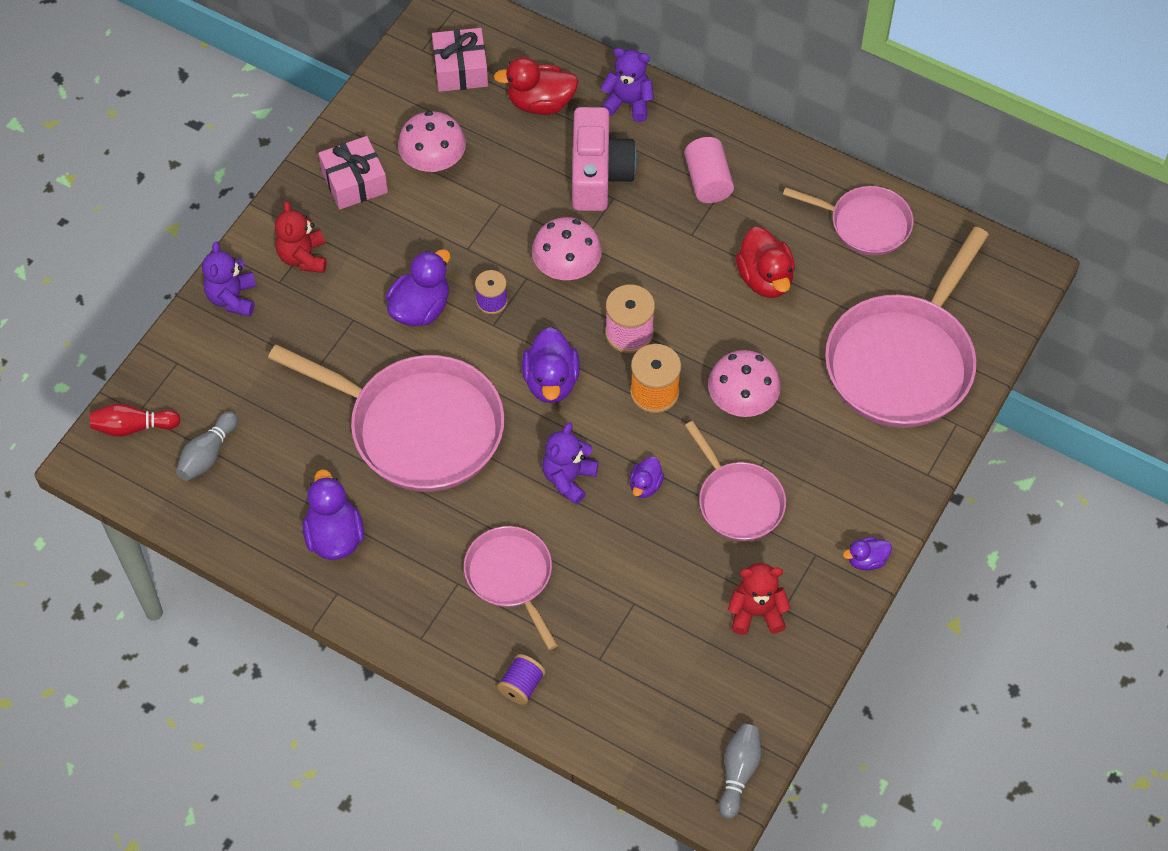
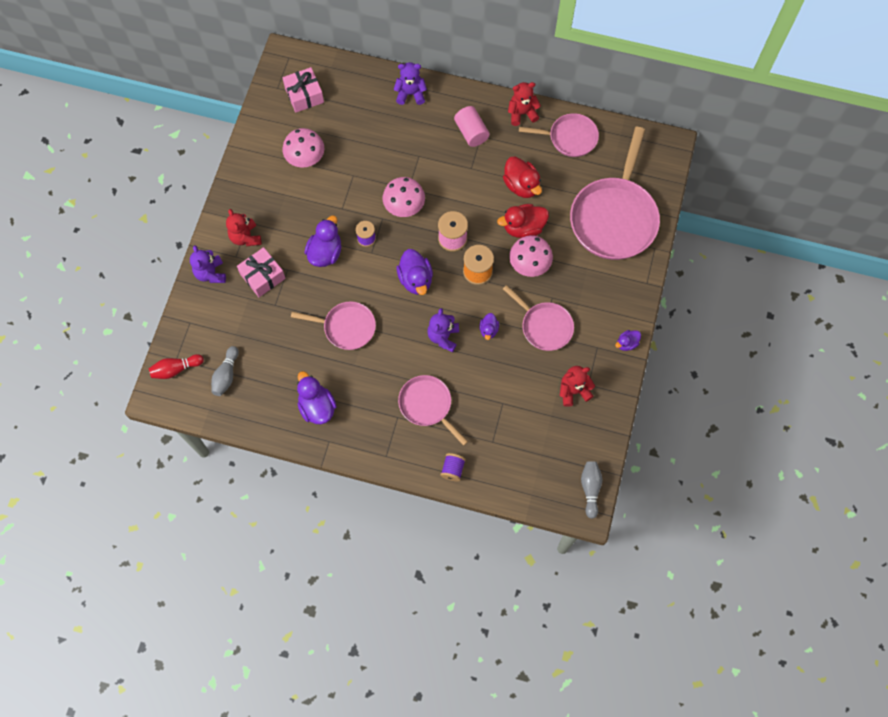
camera: 15 degrees left, 10 degrees up
(354, 182) = (262, 182): pink gift -> pink gift (262, 276)
(418, 427) = (346, 327): pink pan -> pink pan, size x0.56
(540, 103) = (358, 106): red duck -> red duck (523, 228)
(598, 174) = (406, 143): pink camera -> none
(798, 170) = (522, 113): none -> red teddy bear

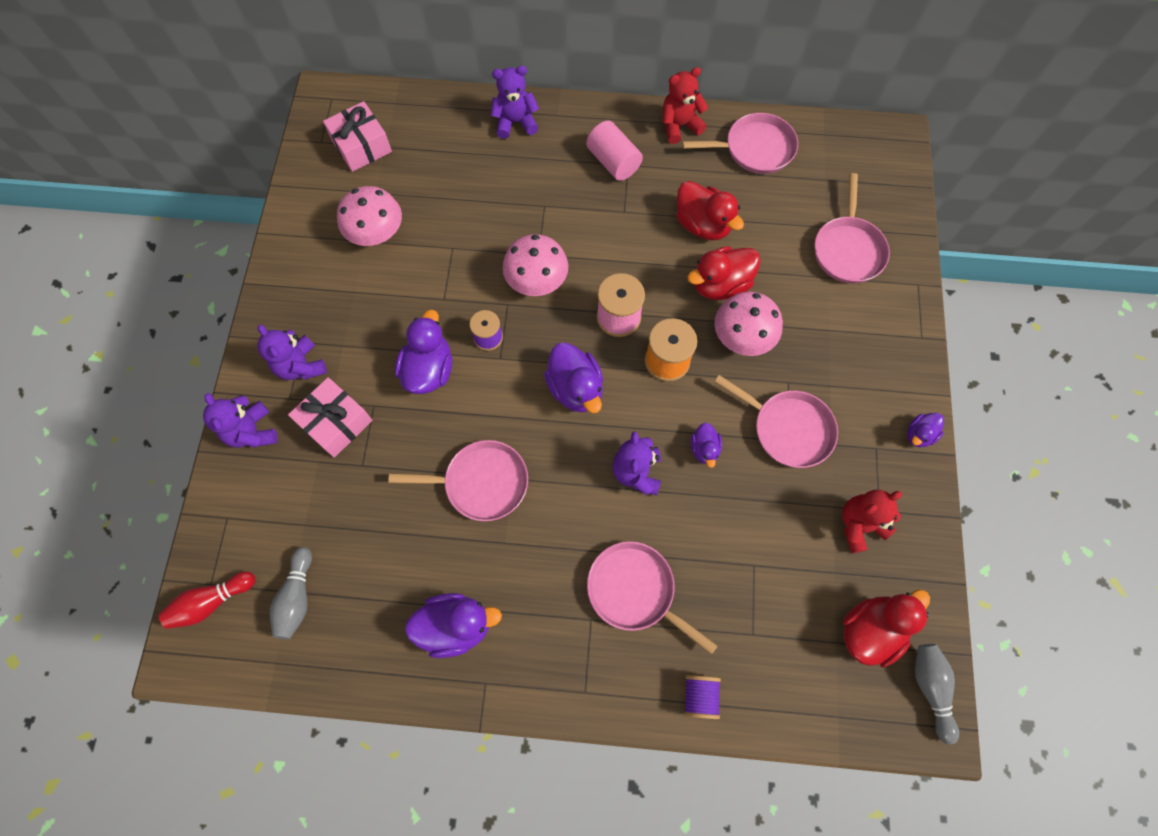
camera: 10 degrees left, 0 degrees up
(245, 237) = (301, 366): red teddy bear -> purple teddy bear
(317, 407) = (455, 626): purple duck -> purple duck turned 120 degrees clockwise
(563, 451) = (870, 630): none -> red duck
(614, 217) = (848, 249): pink pan -> pink pan, size x0.56

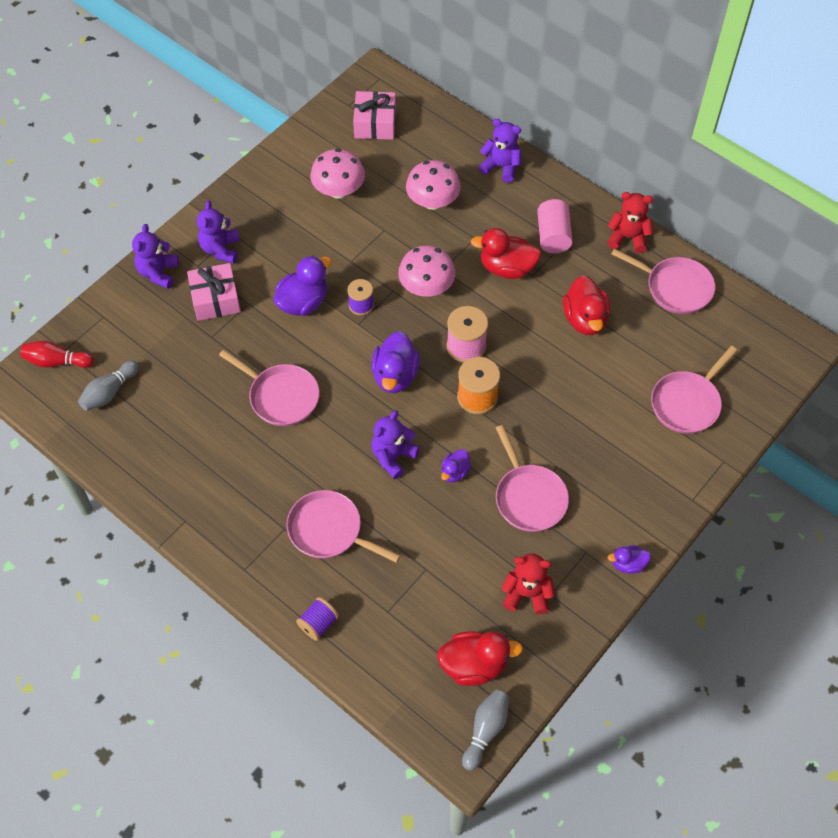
camera: 35 degrees right, 10 degrees down
(455, 626) = (194, 474): purple duck -> none
(635, 591) = (329, 530): pink pan -> pink pan turned 45 degrees counterclockwise
(720, 285) = (562, 369): red duck -> red duck (507, 268)
(742, 337) = (548, 415): pink mushroom -> pink mushroom (432, 201)

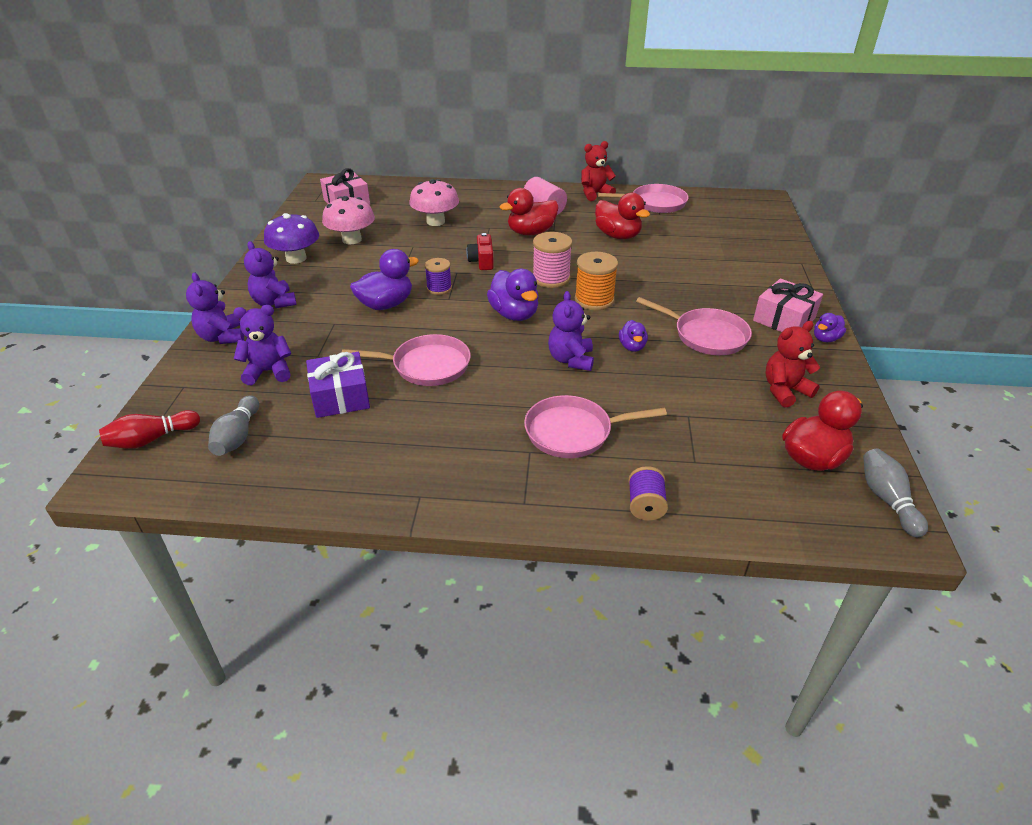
camera: 35 degrees left, 20 degrees down
(198, 393) = (340, 397): none -> purple gift
(215, 299) = (298, 332): pink gift -> pink gift (784, 319)
(274, 194) = (296, 258): none -> purple mushroom
(303, 302) = (386, 304): purple duck -> purple duck turned 45 degrees clockwise
(426, 287) = (482, 261): pink mushroom -> red camera
(501, 167) = (468, 192): purple teddy bear -> purple teddy bear (269, 371)
(687, 403) = (738, 247): pink pan -> none

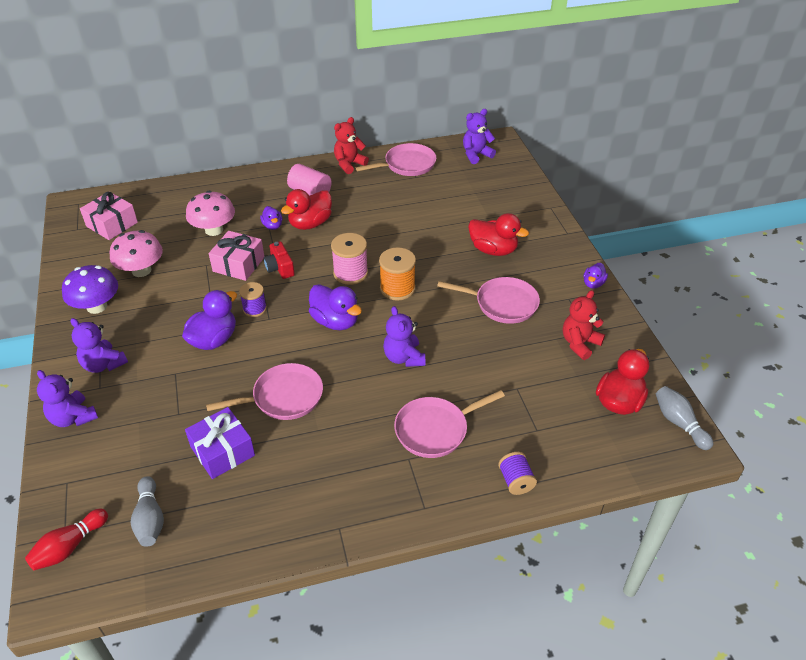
camera: 20 degrees left, 5 degrees up
(269, 371) = (141, 443): purple teddy bear -> purple teddy bear (476, 155)
(618, 236) = (389, 210): red duck -> red duck (493, 250)
(632, 347) = (448, 331): purple duck -> purple duck (272, 226)
(784, 319) = (556, 271): pink gift -> pink gift (238, 264)

